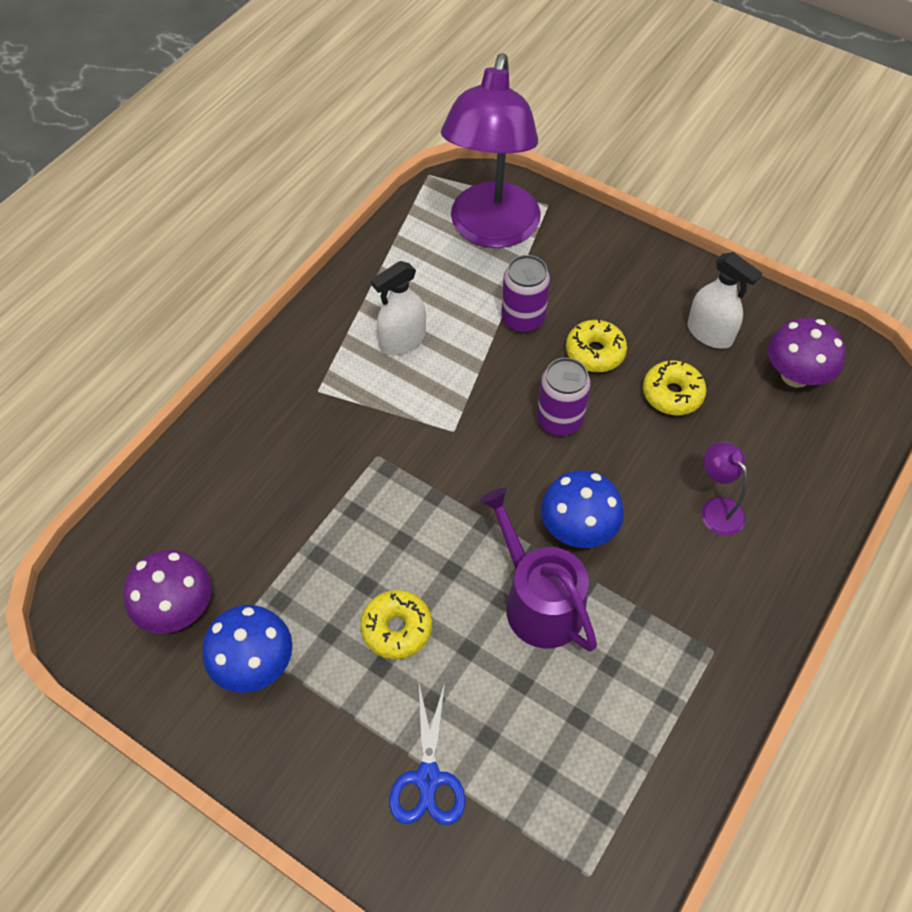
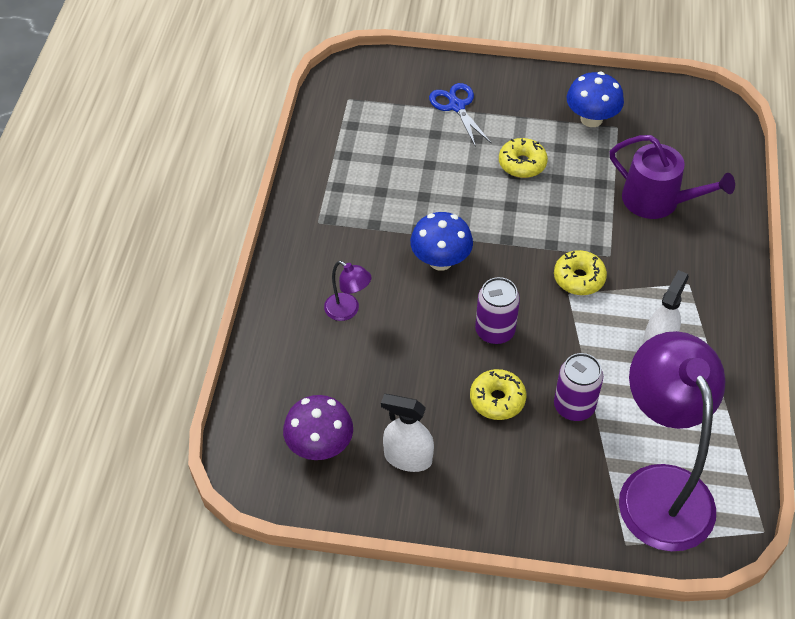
camera: 155 degrees right, 5 degrees down
(177, 608) = (659, 127): purple mushroom -> none
(538, 601) = (443, 209): purple watering can -> purple watering can (657, 201)
(672, 394) = (417, 387): yellow donut -> yellow donut (579, 278)

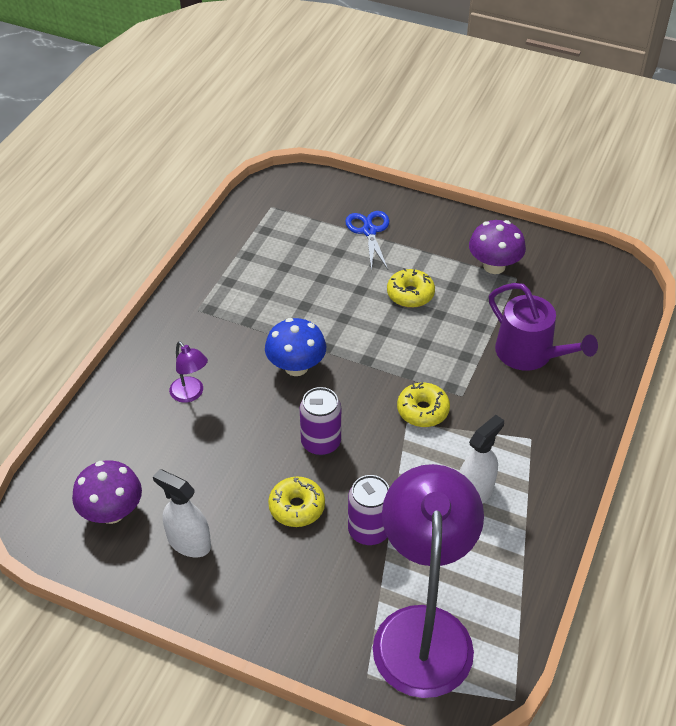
camera: 15 degrees right, 5 degrees down
(591, 119) = (494, 266): blue mushroom -> purple mushroom

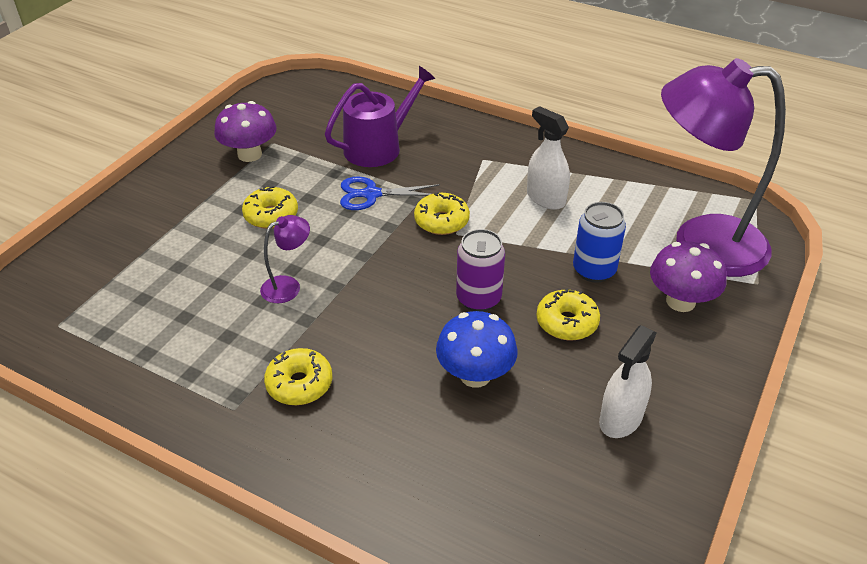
camera: 85 degrees left, 5 degrees down
(112, 512) = (581, 501): purple mushroom -> purple mushroom (680, 301)
(190, 394) = (389, 417): purple lamp -> purple lamp (288, 286)
(221, 340) = (299, 384): none -> yellow donut
(296, 367) = (361, 314): blue mushroom -> blue mushroom (475, 375)
(369, 231) = (152, 238): blue scissors -> blue scissors (371, 194)
(369, 531) = (594, 270): purple can -> blue can

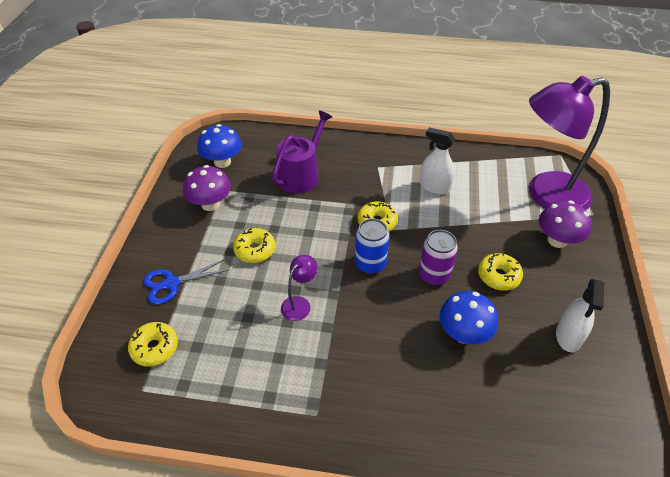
camera: 20 degrees left, 5 degrees up
(291, 112) = (222, 162): none -> blue mushroom
(299, 384) = (351, 379): yellow donut -> yellow donut (155, 348)
(371, 194) = (317, 214): blue scissors -> blue scissors (172, 283)
(594, 270) = (494, 232): blue can -> blue can (370, 264)

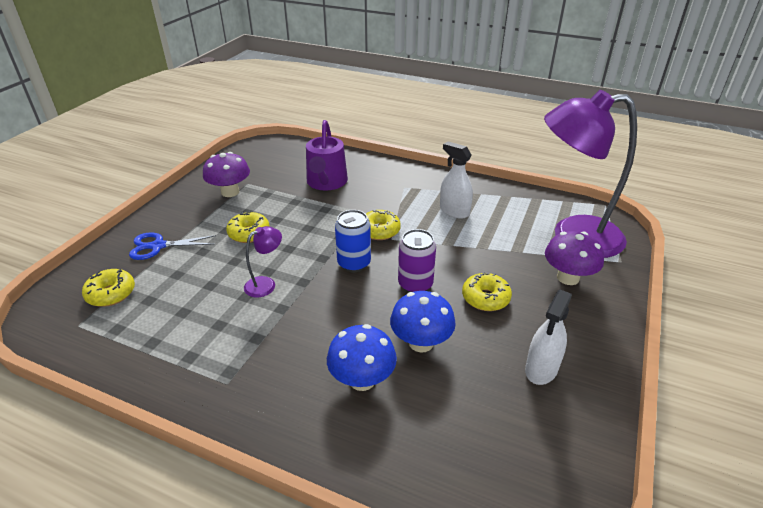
camera: 15 degrees right, 10 degrees down
(222, 162) = (260, 163): blue mushroom -> blue mushroom (362, 379)
(301, 175) = (326, 182): purple watering can -> purple watering can turned 135 degrees clockwise

